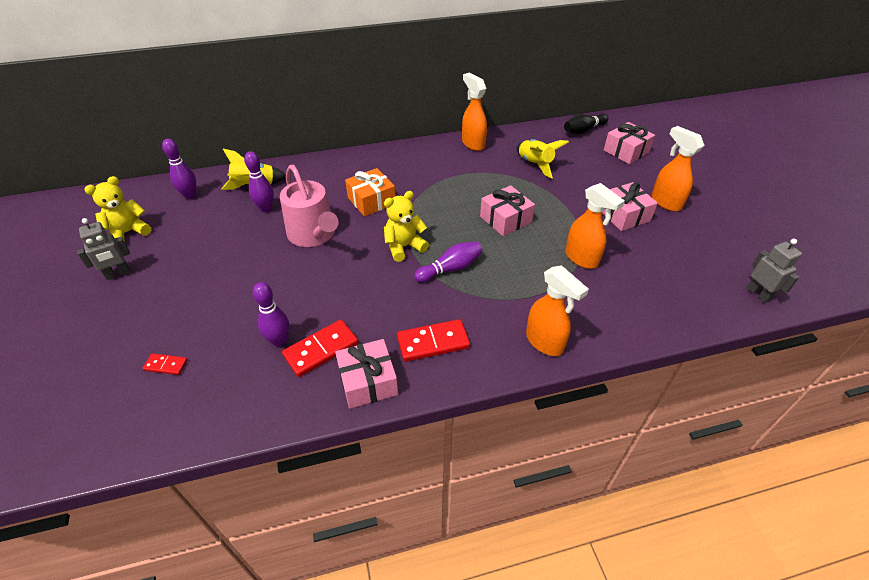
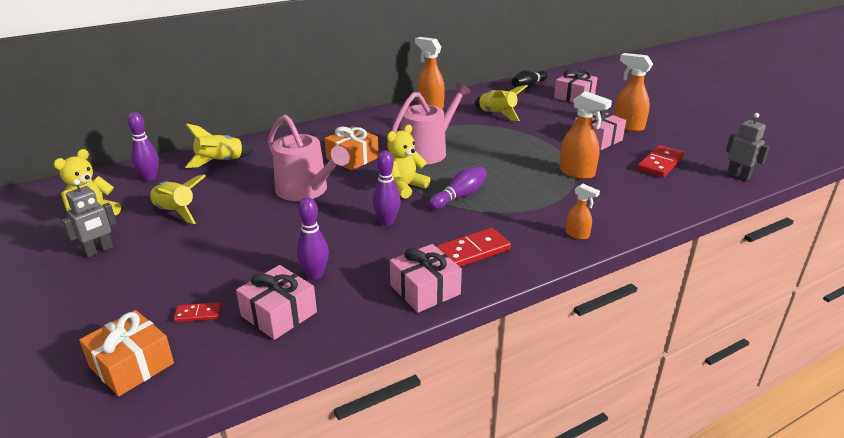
camera: 15 degrees left, 15 degrees down
(93, 411) = (132, 365): none -> orange gift
(195, 240) = (176, 212): none -> yellow rocket
(266, 208) = (243, 177): purple bowling pin -> purple bowling pin (387, 222)
(321, 350) = (363, 274): red domino -> red domino (660, 164)
(445, 203) = (427, 151): none -> pink watering can
(505, 219) = (492, 155): pink gift -> pink gift (279, 314)
(545, 342) = (577, 235): orange spray bottle -> orange spray bottle, size x0.57

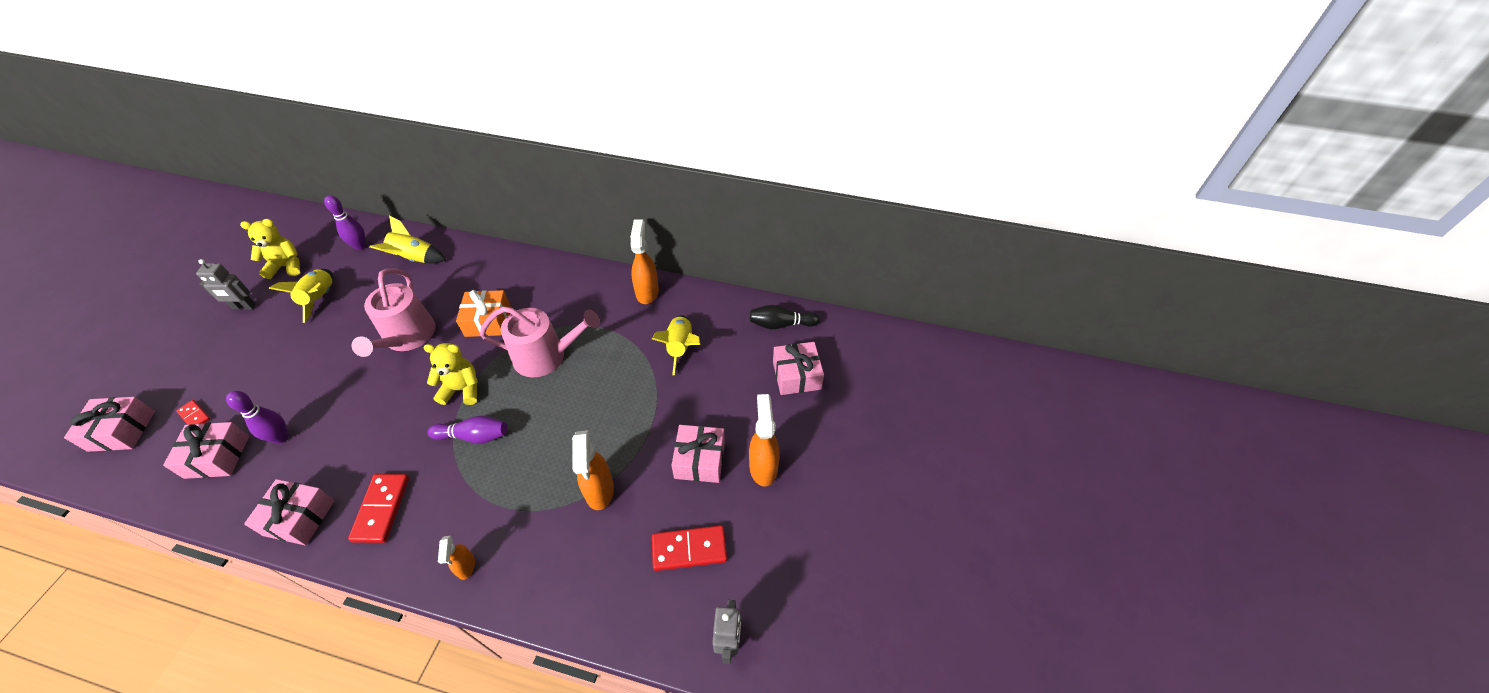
camera: 45 degrees right, 20 degrees up
(132, 365) = (122, 431): orange gift -> pink gift
(387, 222) = (392, 421): purple bowling pin -> none
(473, 251) = (381, 509): red domino -> red domino turned 75 degrees clockwise

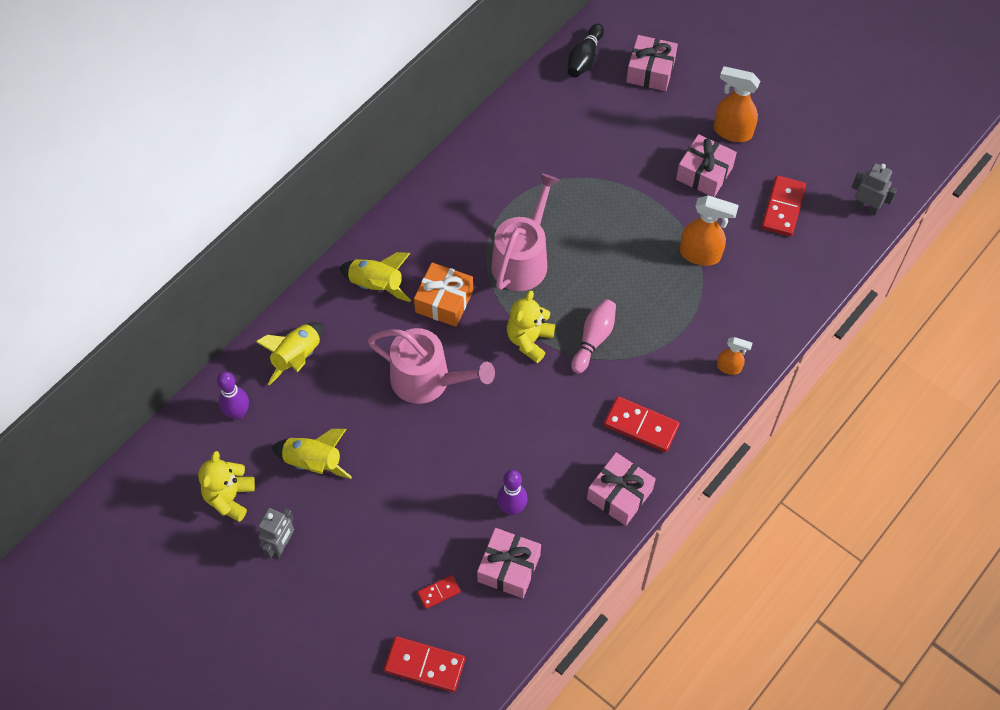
camera: 65 degrees left, 10 degrees up
(122, 431) = (425, 665): pink gift -> red domino
(474, 436) = (593, 339): purple bowling pin -> pink bowling pin
(647, 292) = (480, 150): orange spray bottle -> none
(680, 348) = (571, 147): yellow rocket -> yellow rocket (376, 285)

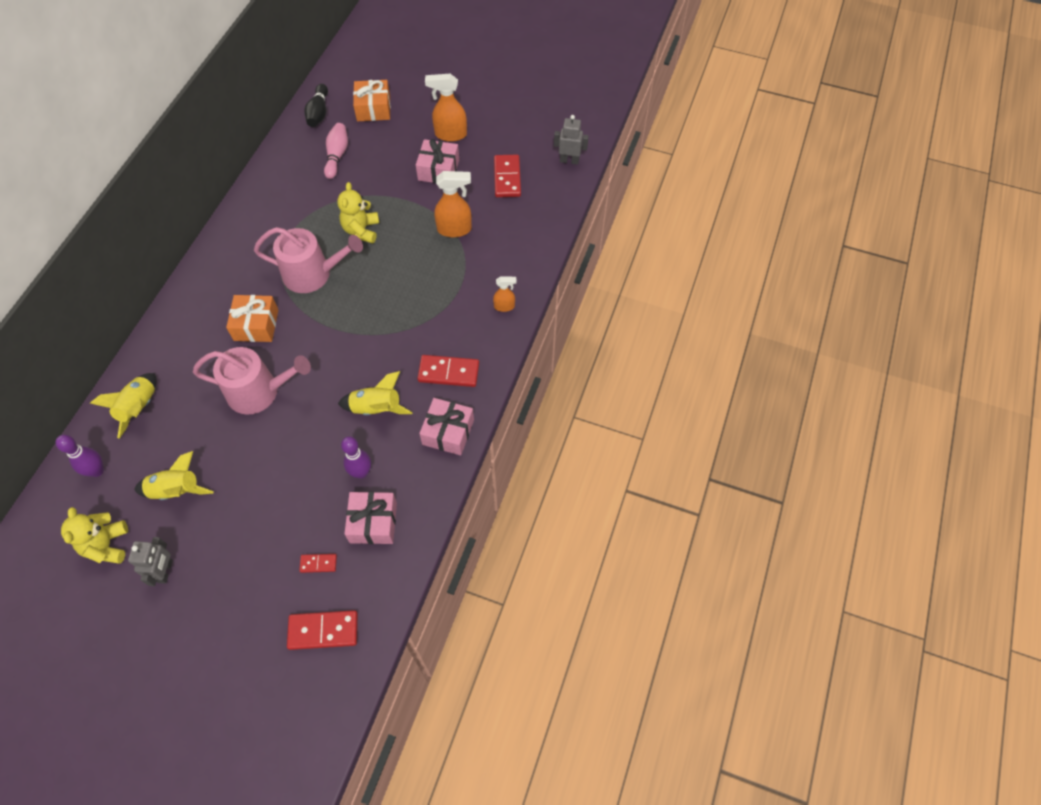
camera: 20 degrees left, 0 degrees up
(376, 285) = (194, 329): yellow rocket -> yellow rocket (376, 408)
(439, 592) = (318, 563): red domino -> red domino turned 45 degrees clockwise
(522, 260) = (313, 274): pink watering can -> pink watering can turned 90 degrees clockwise
(529, 340) = (336, 334): yellow teddy bear -> yellow teddy bear (361, 230)
(593, 339) = (389, 318): pink bowling pin -> pink bowling pin (337, 156)
(650, 71) = (373, 108): pink gift -> orange gift

